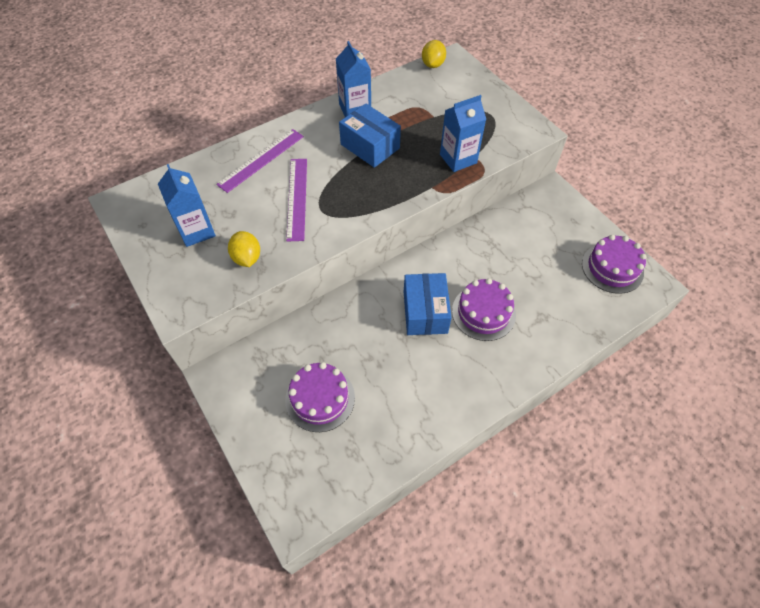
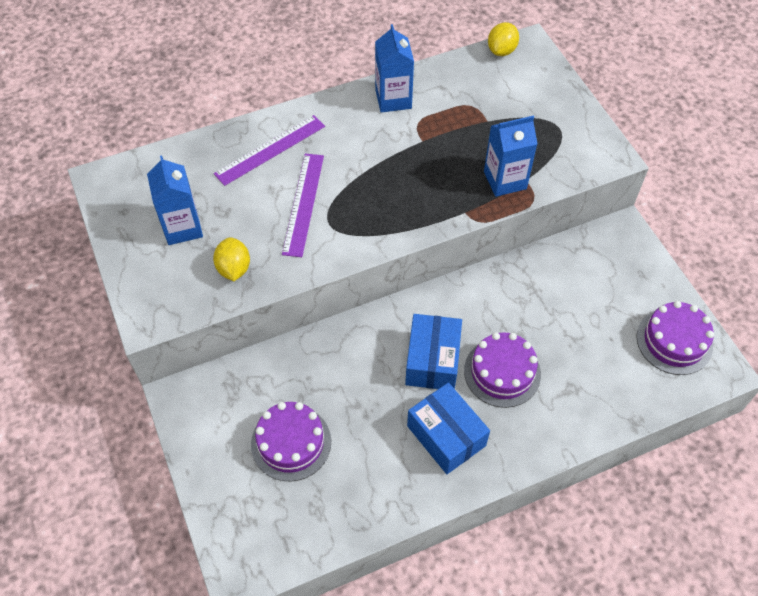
camera: 10 degrees right, 0 degrees up
(370, 146) = (402, 149): blue box -> blue box (446, 435)

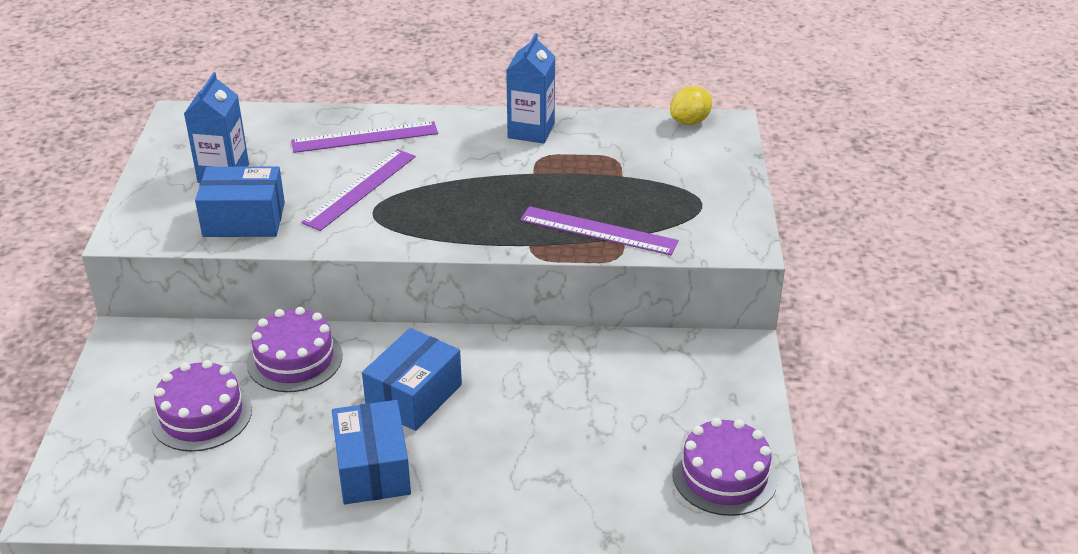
camera: 25 degrees right, 20 degrees down
(234, 268) = (244, 220): yellow lemon -> blue box
(502, 372) = (485, 433): purple cake -> purple cake (294, 359)
(505, 180) = (598, 231): blue carton -> purple ruler

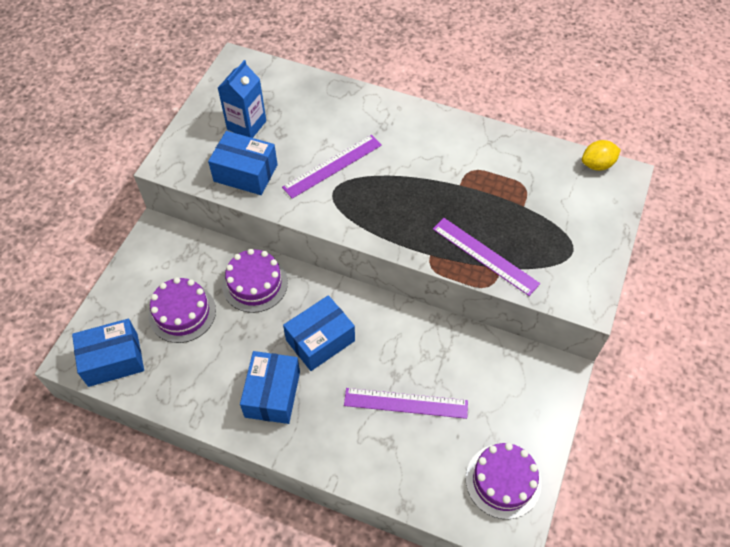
camera: 20 degrees right, 20 degrees up
(117, 492) = (113, 360): none -> blue box
(365, 137) = (353, 116): purple ruler -> purple ruler (406, 403)
(531, 131) = (473, 142): blue carton -> none

